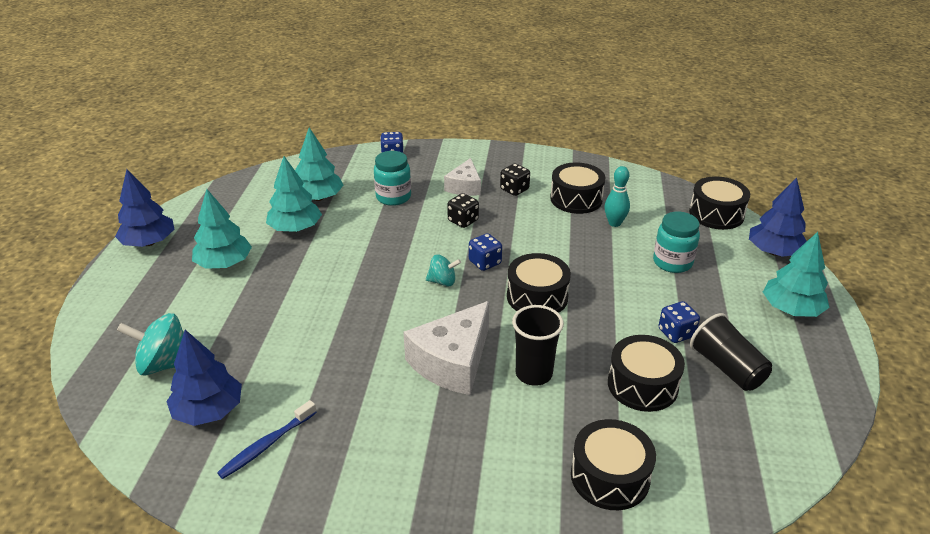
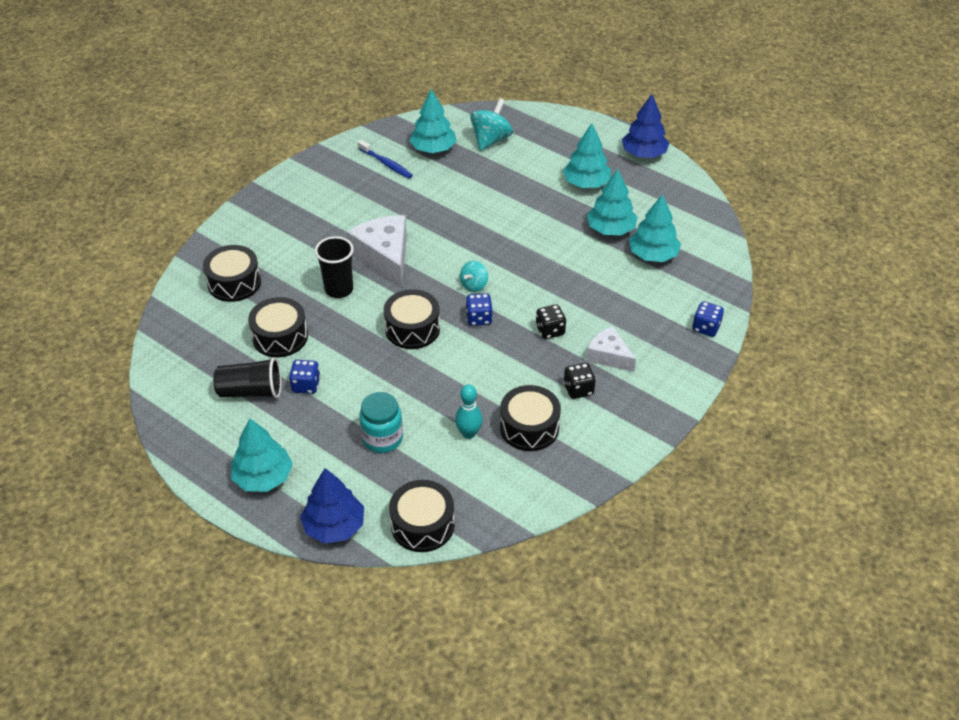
camera: 120 degrees right, 10 degrees up
(208, 411) = (433, 149): blue tree -> turquoise tree
(267, 445) = (386, 163): blue toothbrush -> blue toothbrush turned 150 degrees clockwise
(393, 197) = (622, 301): turquoise jar -> none

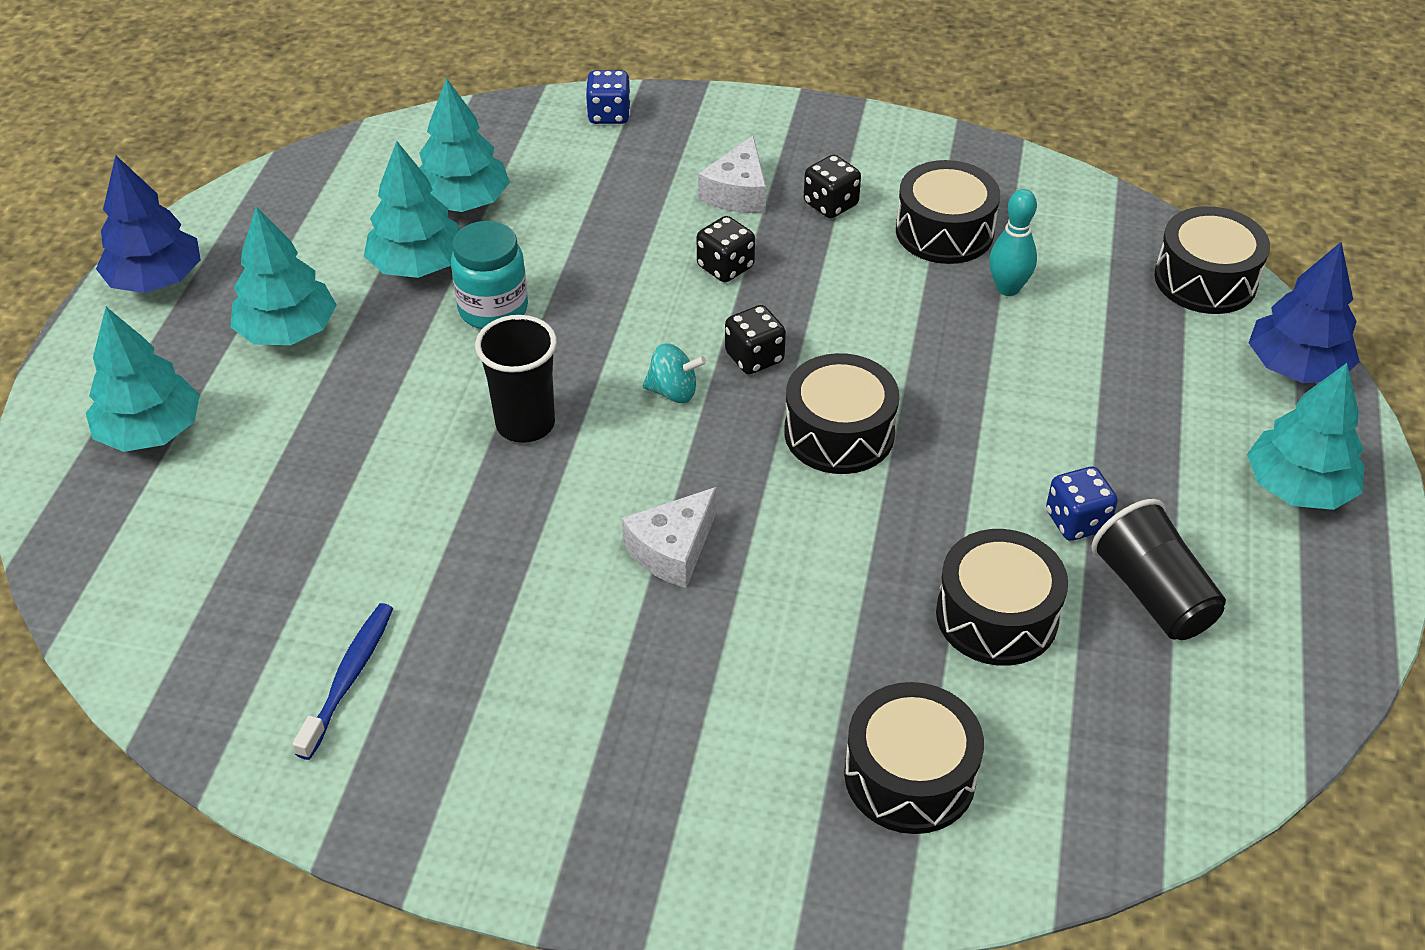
camera: 115 degrees left, 0 degrees up
(339, 289) = (810, 582): black cup -> black cup (525, 424)
(382, 438) = (1100, 378): turquoise jar -> turquoise jar (493, 309)
(384, 257) = (673, 550): white cheese -> white cheese, size x0.61
(433, 149) = (254, 611): turquoise tree -> turquoise tree (150, 432)
(479, 318) = (754, 357): blue dice -> black dice
(491, 140) = (183, 521): turquoise spinning top -> none

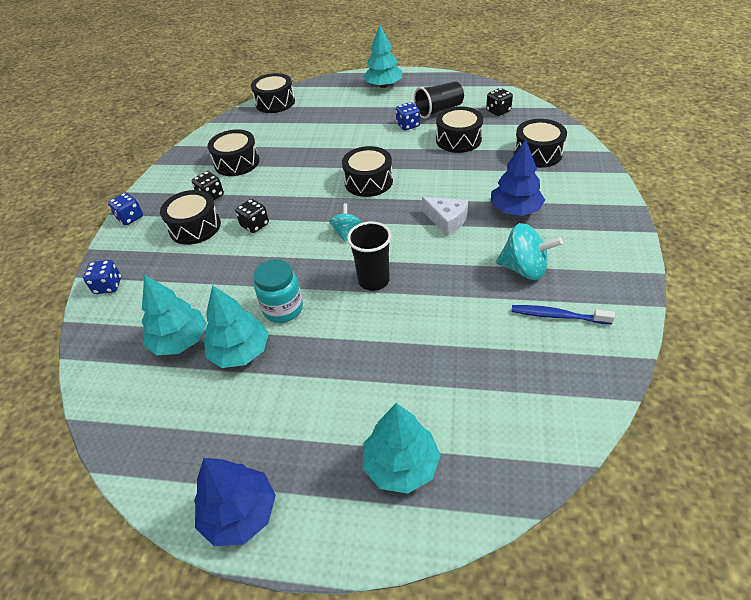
camera: 90 degrees left, 0 degrees up
(287, 331) = (300, 408): turquoise tree -> none
(489, 653) = (524, 269): none -> turquoise spinning top
(738, 192) = (195, 227): white cheese -> black drum
(754, 357) = (321, 209): black dice -> black dice (498, 111)
(783, 113) = (130, 218): none -> blue dice
(1008, 288) = (277, 145): turquoise bowling pin -> none
(1296, 367) = (324, 86): blue tree -> blue tree (515, 210)

